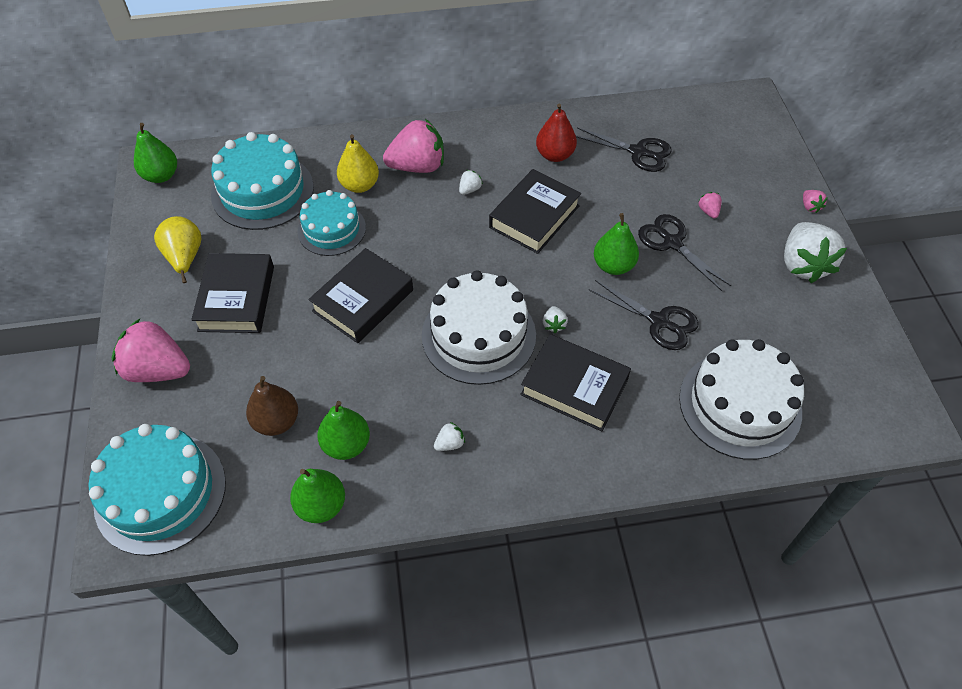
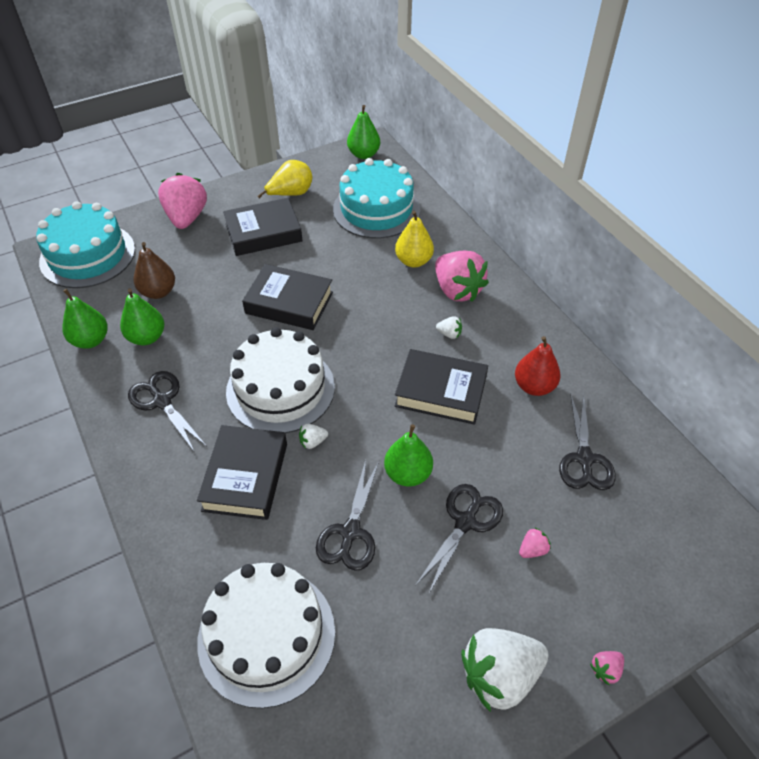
camera: 70 degrees right, 5 degrees down
(331, 229) = (356, 260): turquoise cake -> none
(450, 443) = (162, 401): white strawberry -> black scissors

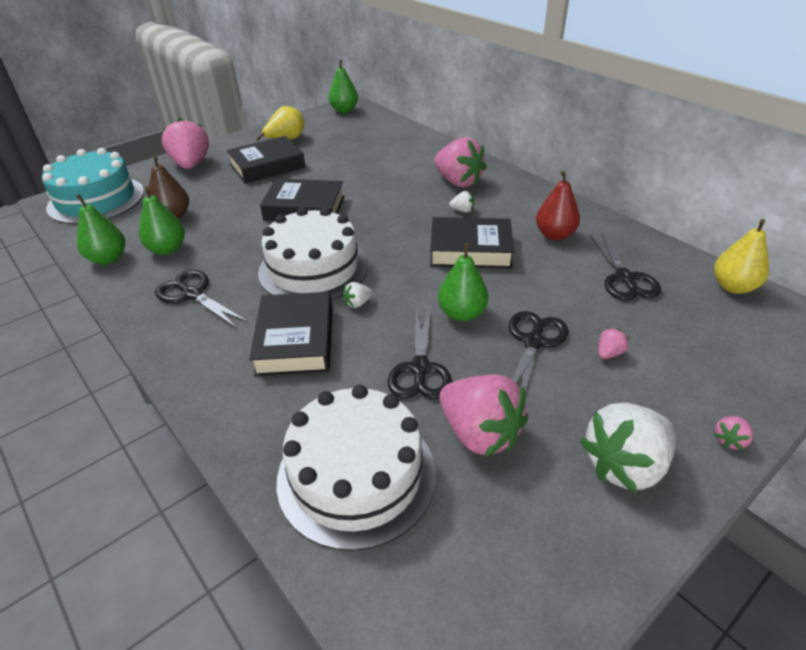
camera: 10 degrees left, 10 degrees down
(376, 209) = (366, 141): turquoise cake -> none
(383, 615) = (479, 433): none -> pink strawberry
(413, 261) = (411, 168): yellow pear -> yellow pear (733, 287)

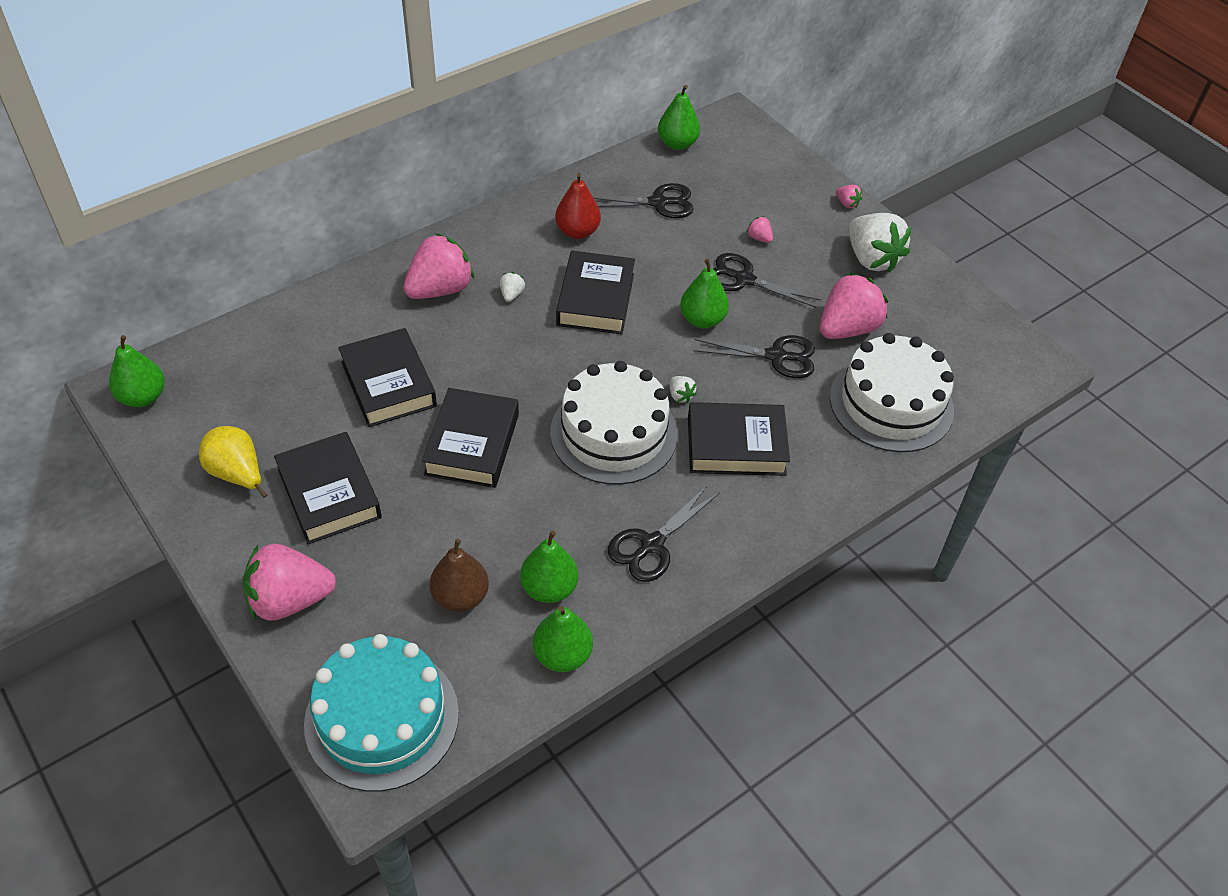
camera: 90 degrees left, 10 degrees up
(360, 173) = (388, 384): none -> black book
(733, 287) = (677, 144): yellow pear -> green pear

